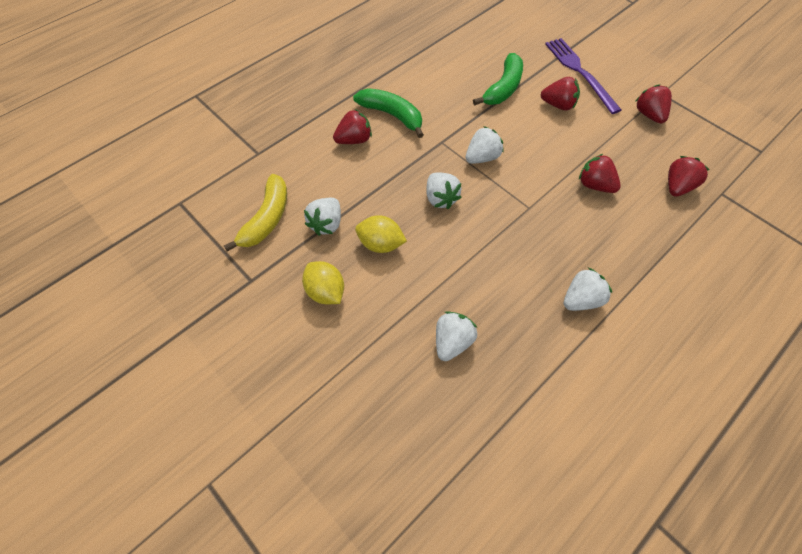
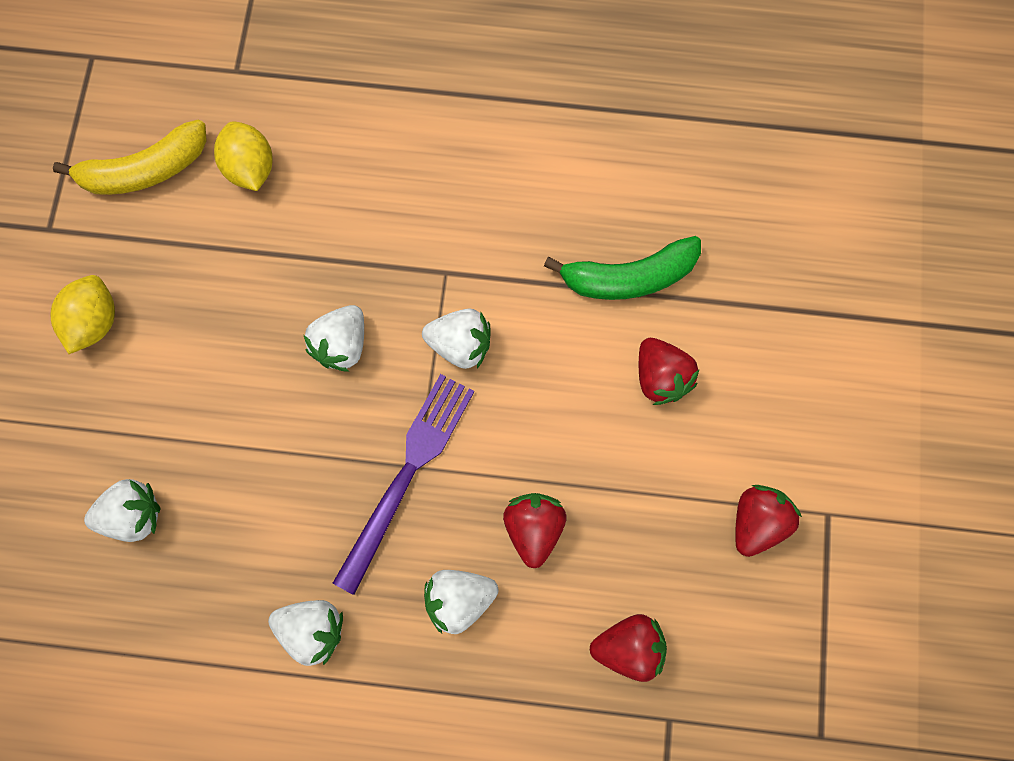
camera: 50 degrees right, 15 degrees up
(326, 224) = (191, 243): white strawberry -> white strawberry (459, 599)
(354, 140) = (355, 162): red strawberry -> none
(380, 244) = (210, 329): yellow lemon -> yellow lemon (250, 168)
(392, 115) = (441, 172): green banana -> none
(580, 72) = (767, 362): purple fork -> purple fork (407, 474)

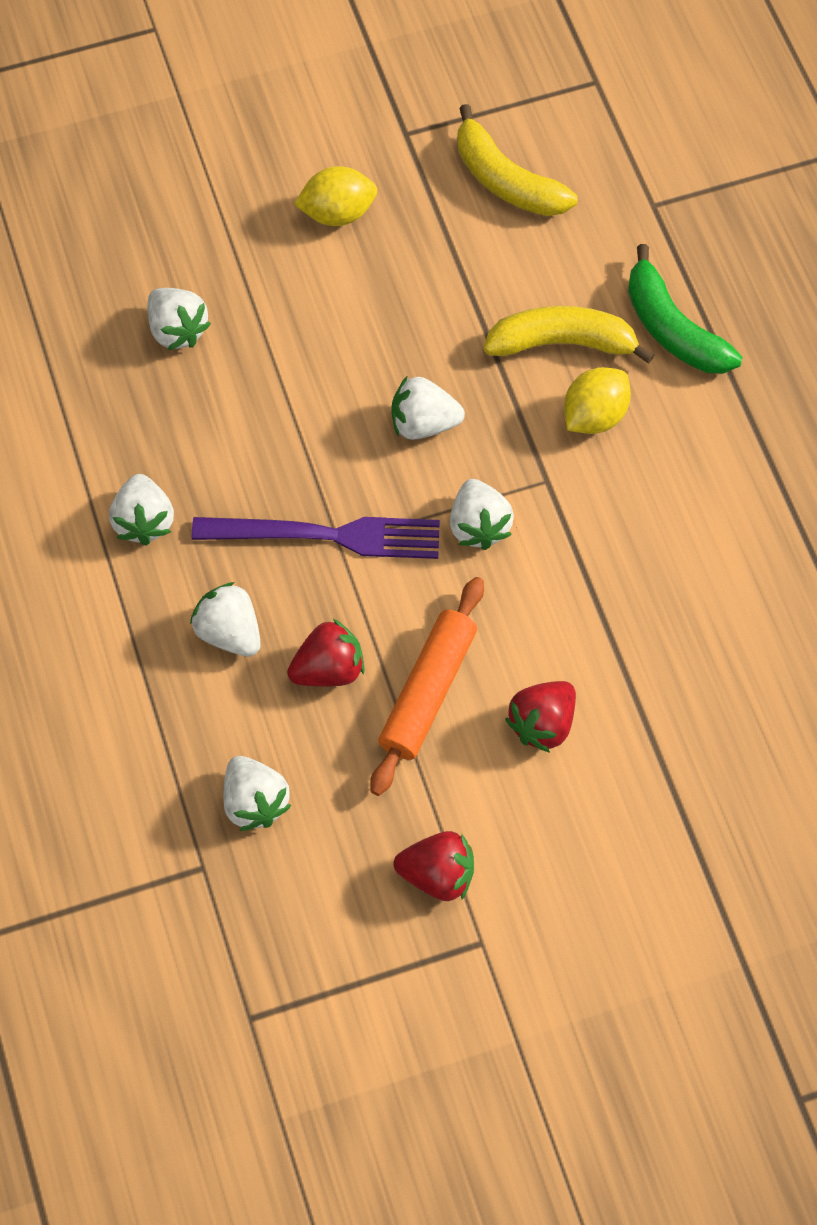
camera: 65 degrees right, 10 degrees down
(250, 168) = (558, 265): yellow lemon -> yellow lemon (594, 416)
(325, 200) = (562, 343): none -> yellow banana
(591, 456) = (427, 691): none -> orange rolling pin
(628, 647) = (255, 802): red strawberry -> white strawberry
(629, 277) = (635, 651): green banana -> green banana (672, 329)

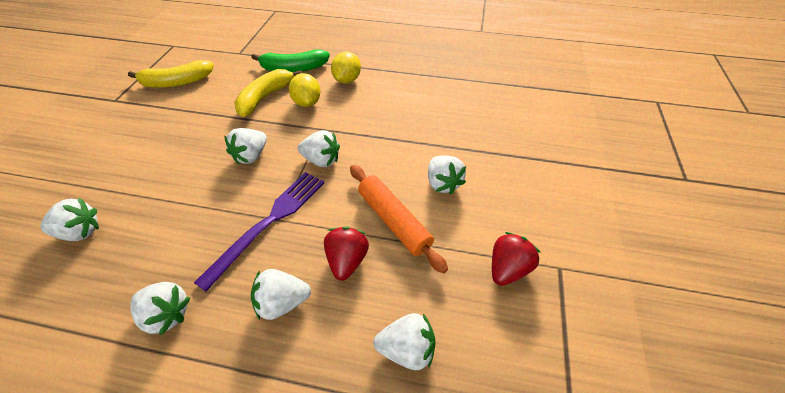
camera: 60 degrees left, 15 degrees down
(337, 213) = (115, 137): yellow lemon -> yellow lemon (347, 80)
(542, 724) = (442, 183): red strawberry -> white strawberry

